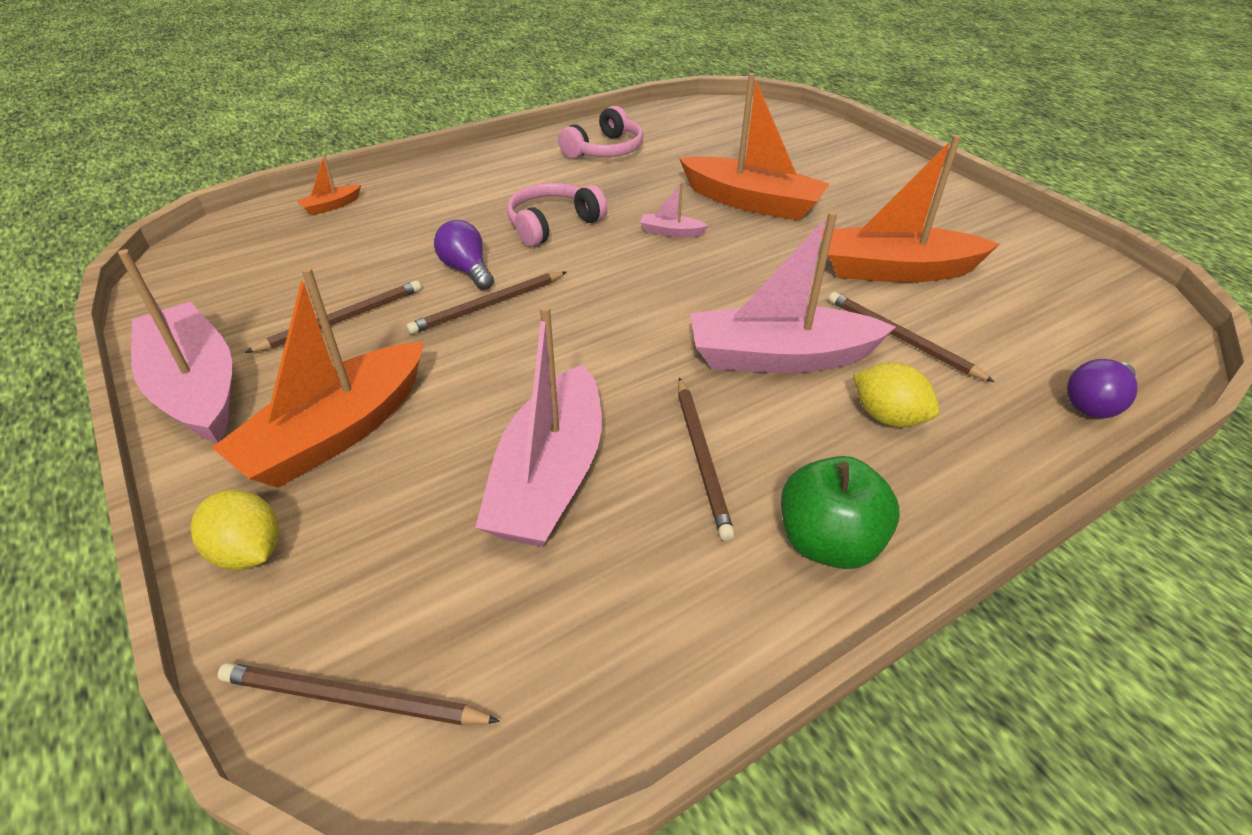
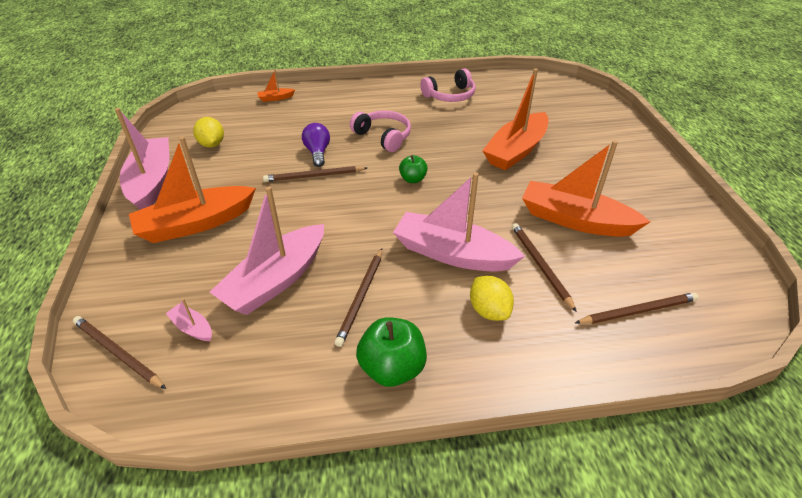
camera: 25 degrees right, 0 degrees up
(248, 552) = (122, 269): yellow lemon -> yellow lemon (212, 144)
(343, 319) = (238, 164): brown pencil -> brown pencil (638, 311)
(552, 224) = (383, 137): pink headphones -> pink headphones turned 60 degrees clockwise
(643, 272) = (413, 179): none -> green apple
(671, 232) = (449, 158): pink boat -> pink boat (192, 328)
(752, 202) = (516, 151): orange boat -> orange boat turned 75 degrees clockwise
(1094, 403) = (639, 349): purple light bulb -> none

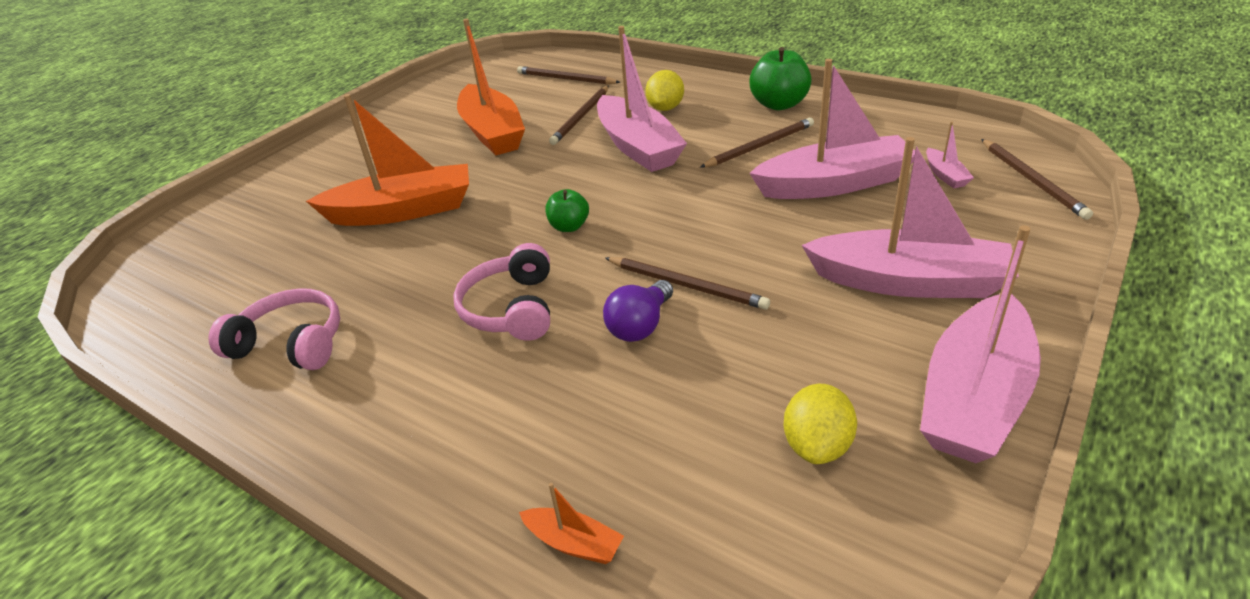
camera: 135 degrees left, 5 degrees down
(196, 224) = (909, 282): orange boat -> pink boat

